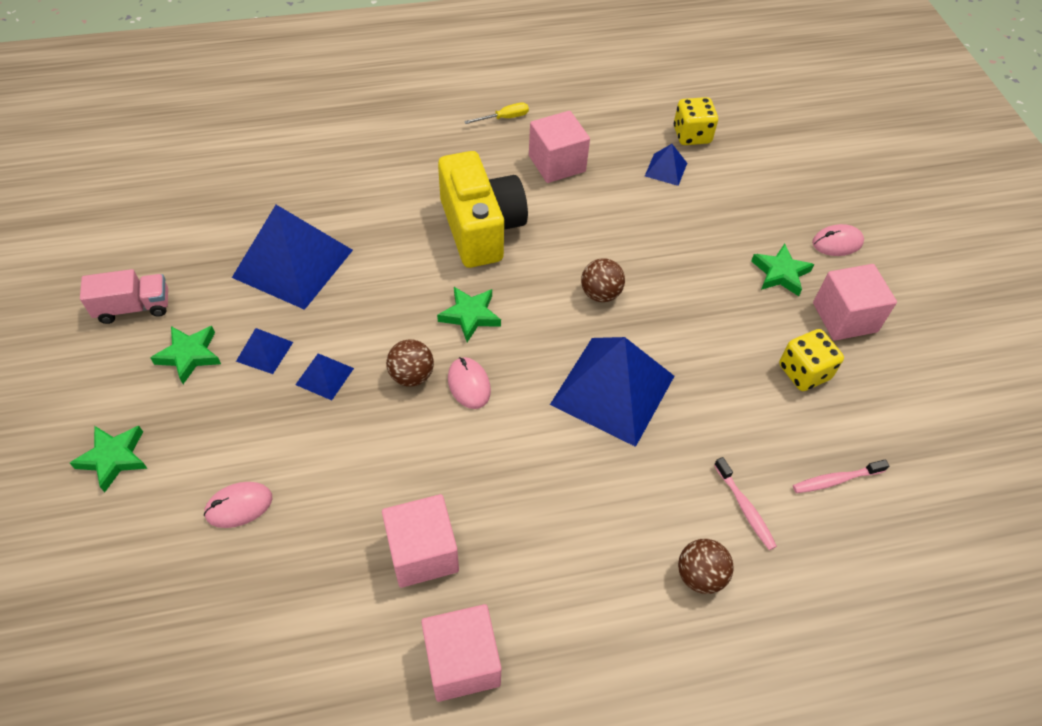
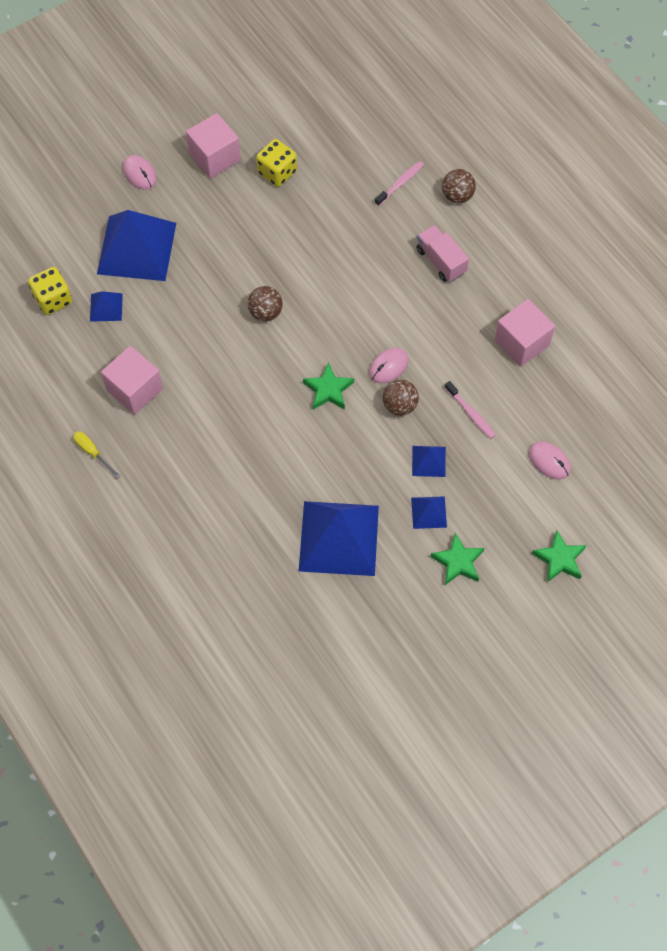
camera: 110 degrees left, 10 degrees up
(134, 307) = (437, 630): pink truck -> pink truck (441, 261)
(462, 662) = (572, 296): pink cube -> none
(481, 228) = (237, 418): yellow camera -> none
(613, 390) = (348, 278): blue pyramid -> blue pyramid (136, 248)
(780, 273) = (189, 203): green star -> none
(835, 480) = (355, 141): pink toothbrush -> pink toothbrush (471, 413)

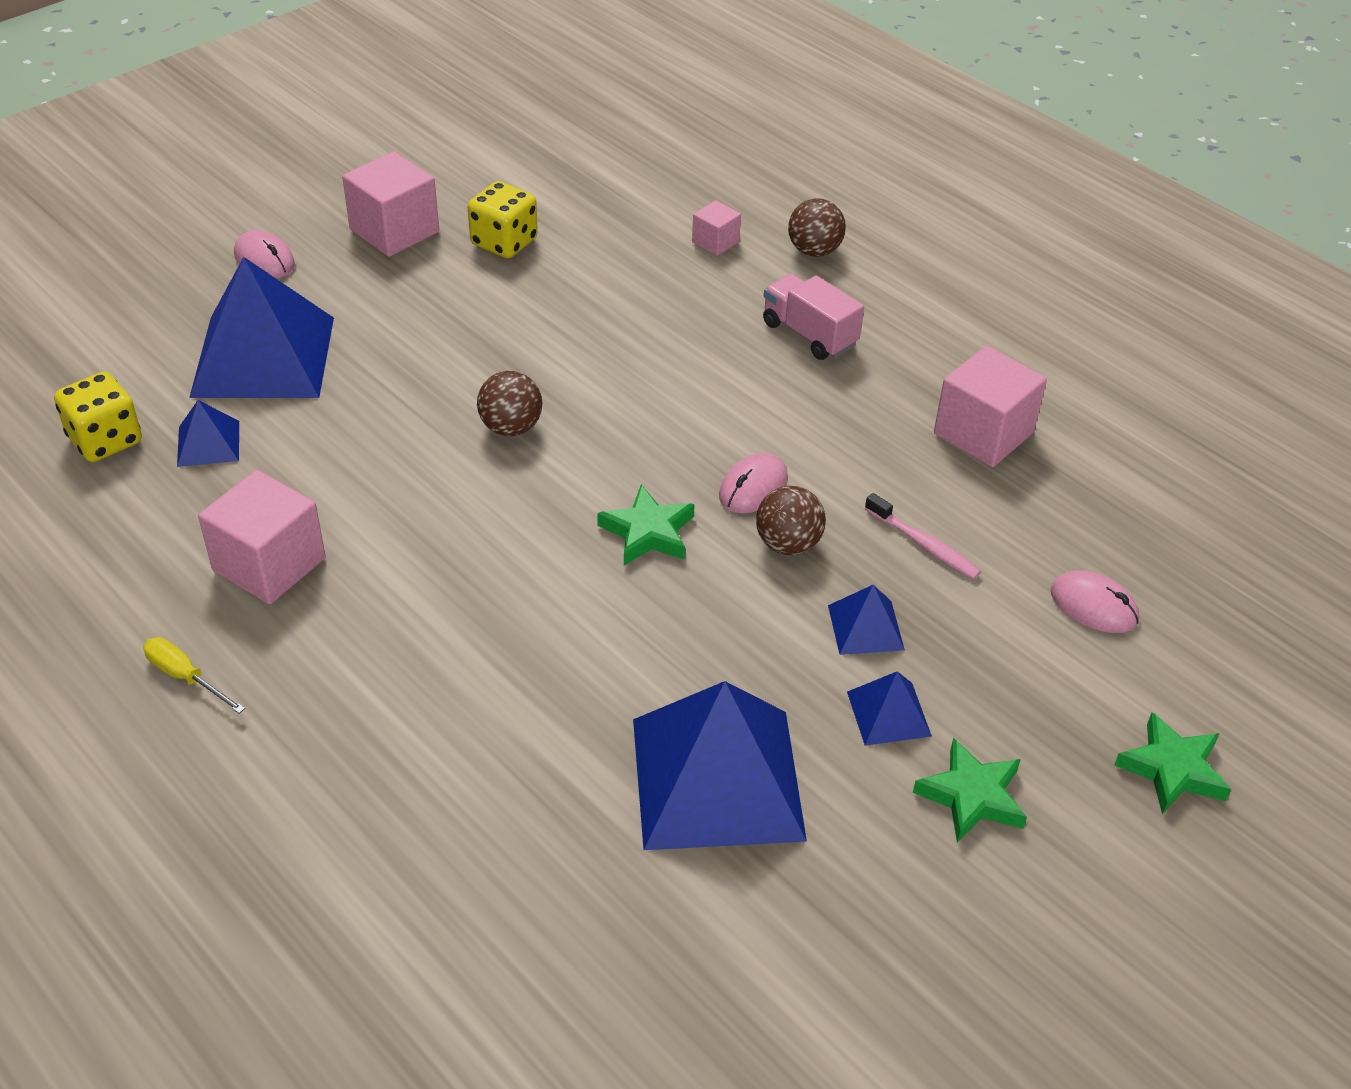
camera: 10 degrees left, 20 degrees down
(400, 183) = (715, 242): pink toothbrush -> pink cube

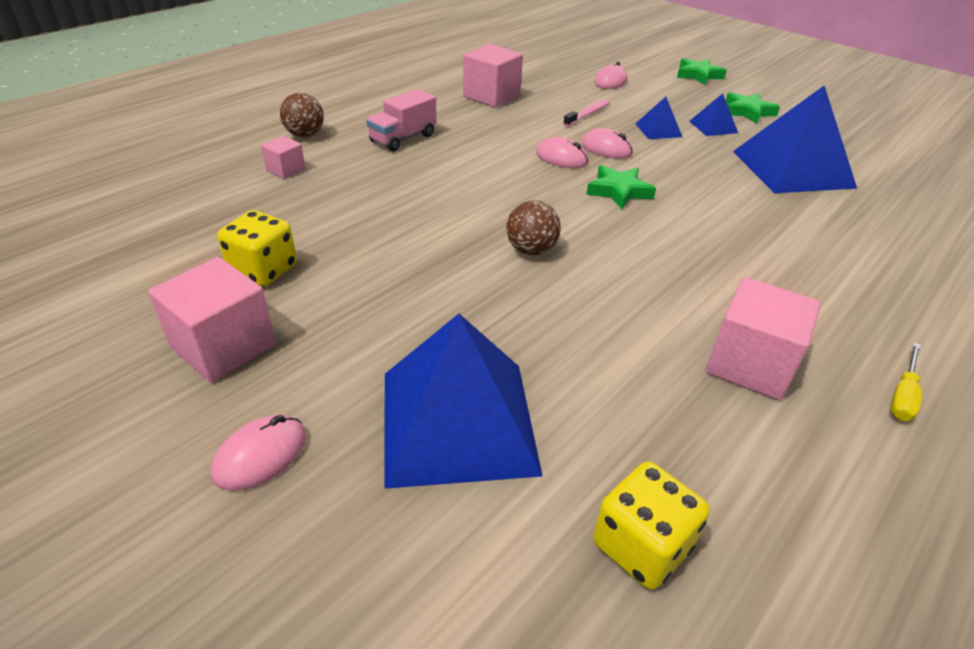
camera: 95 degrees left, 5 degrees down
(208, 443) = (612, 441): blue pyramid -> none
(788, 544) = (606, 148): brown ball -> pink mouse

